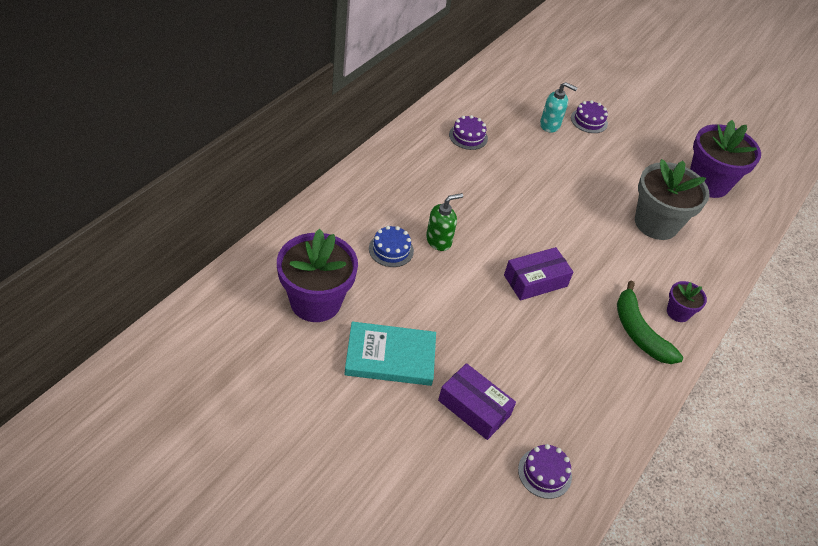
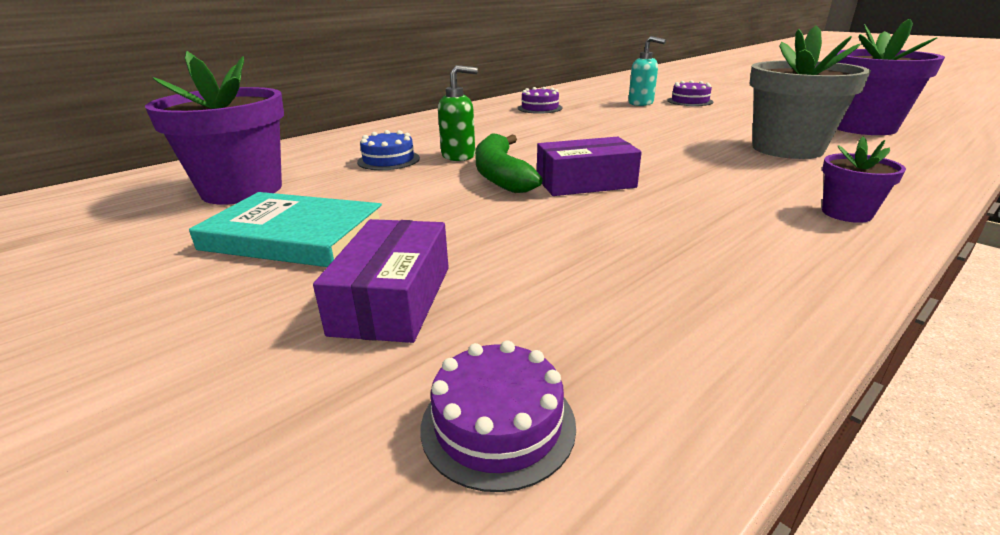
camera: 20 degrees right, 20 degrees down
(474, 408) = (393, 299): purple box -> purple box turned 45 degrees clockwise
(638, 332) = (769, 229): green banana -> green banana (500, 175)

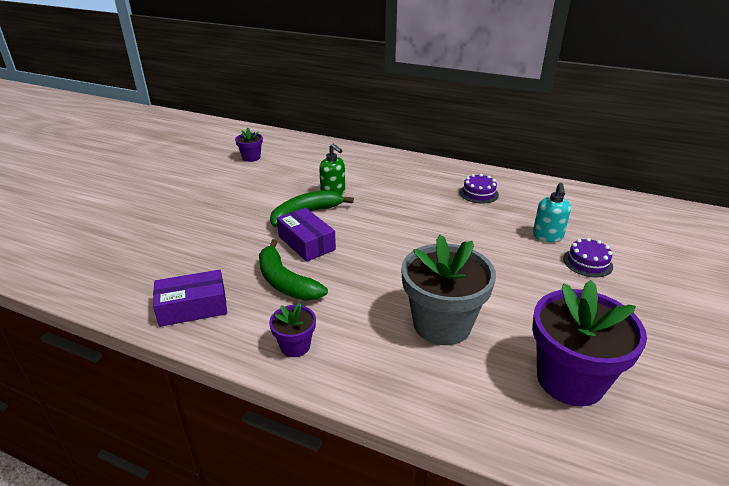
camera: 65 degrees right, 5 degrees up
(242, 190) = (251, 157): purple flower pot -> purple flower pot, size x0.49
(294, 236) = (206, 187): turquoise book -> none
(388, 160) = (313, 176): blue cake -> none
(393, 299) = (158, 224): purple box -> purple box (193, 307)
(498, 424) = (89, 262): purple cake -> none
(685, 204) = (285, 282): none -> green banana

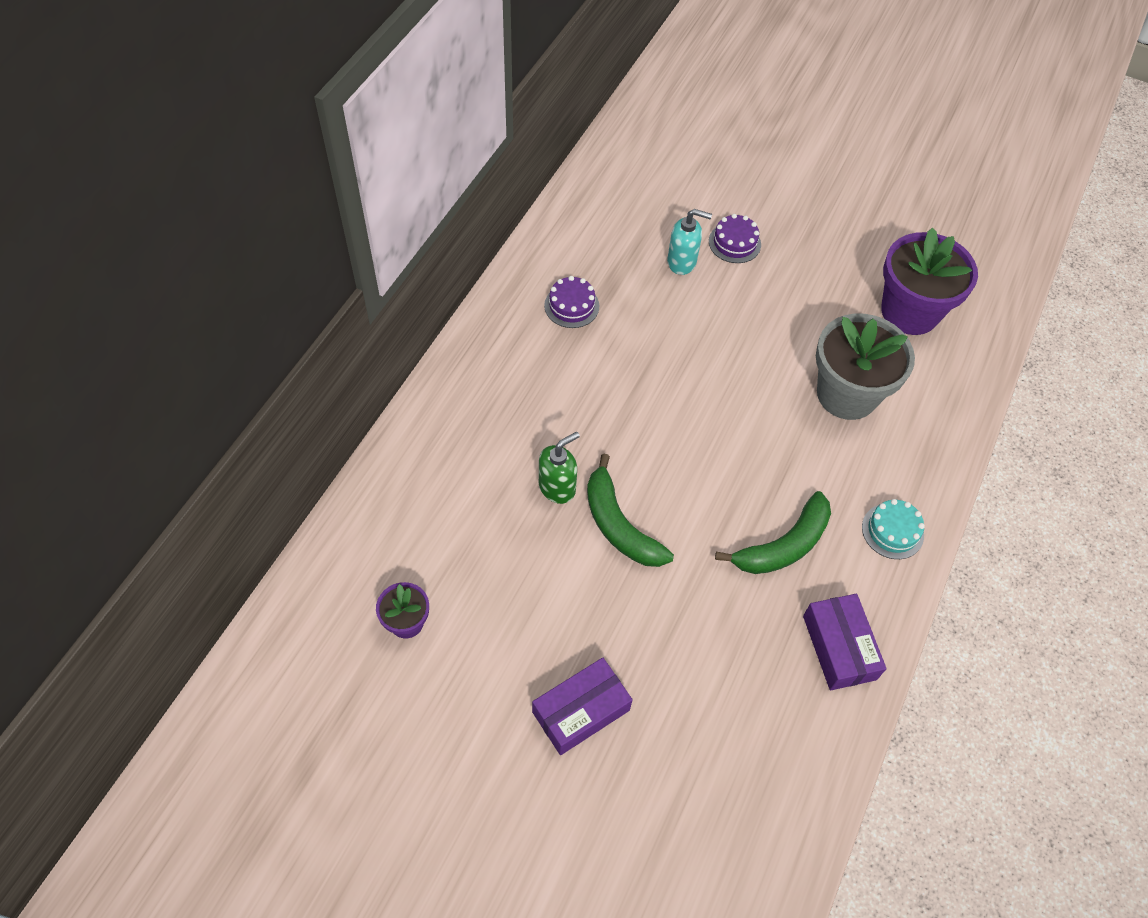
camera: 90 degrees left, 25 degrees up
(295, 346) = (892, 531): purple flower pot -> turquoise cake
(306, 243) = (696, 523): purple box -> purple box (581, 711)

